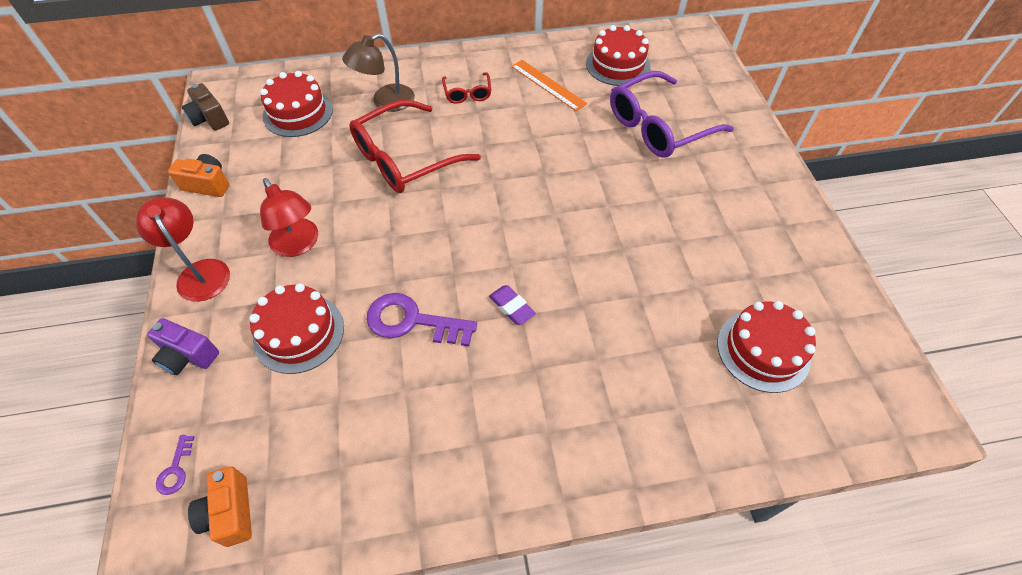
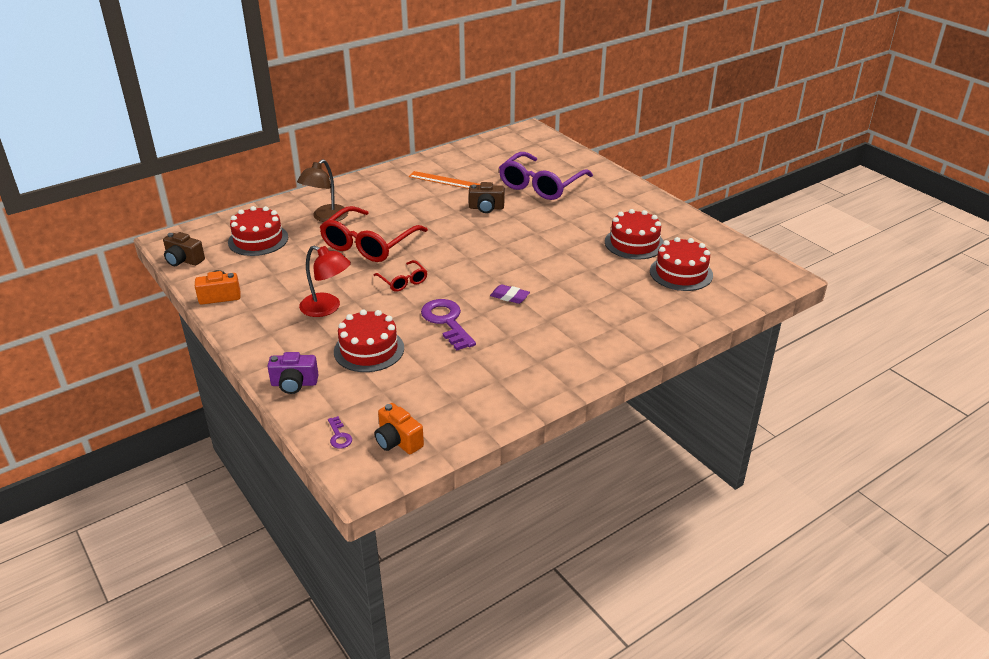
camera: 25 degrees left, 20 degrees down
(200, 272) = (261, 342): red lamp -> none
(412, 321) = (447, 322): purple key -> purple key turned 75 degrees clockwise
(467, 93) = (387, 198): red glasses -> red glasses (403, 281)
(570, 143) = (486, 208): none -> brown camera
(617, 65) = (488, 159): red cake -> red cake (634, 243)

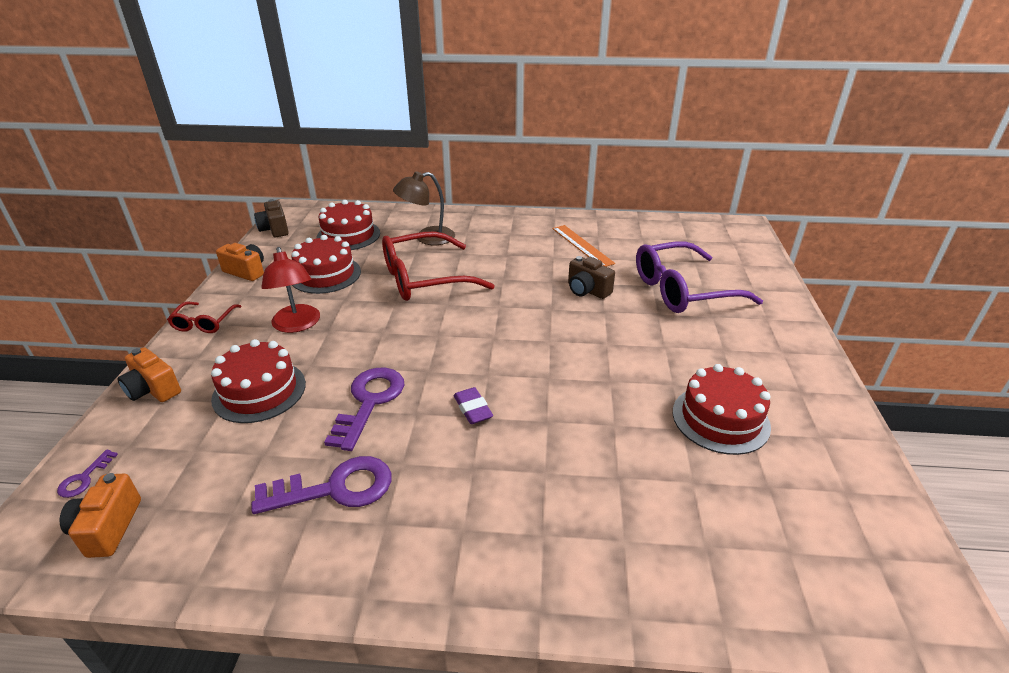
camera: 40 degrees right, 0 degrees up
(294, 384) = (153, 389): purple camera -> orange camera
(403, 281) = (397, 331): red glasses -> red glasses (204, 323)
(492, 363) = (335, 488): none -> purple key
(681, 273) = (744, 504): red cake -> red cake (325, 274)

